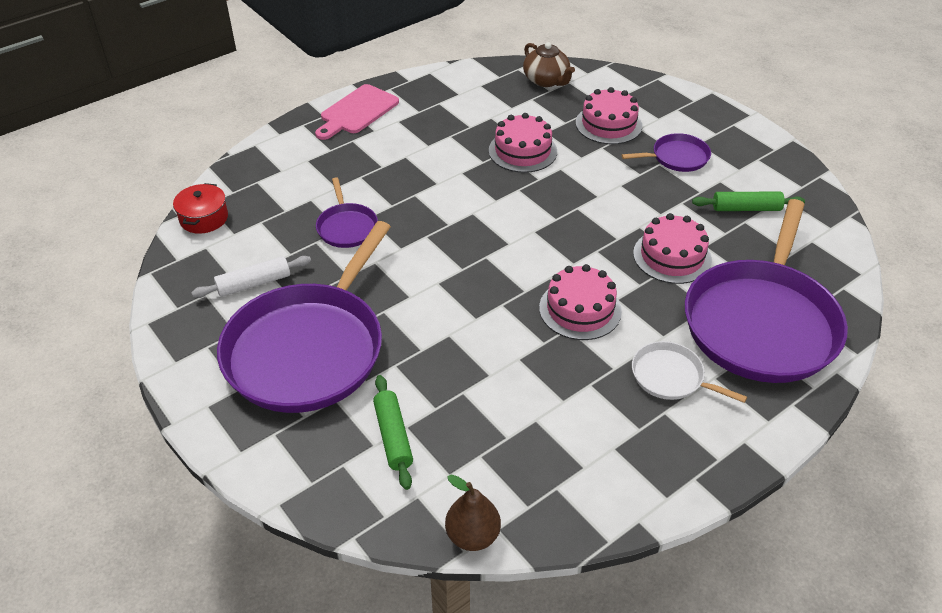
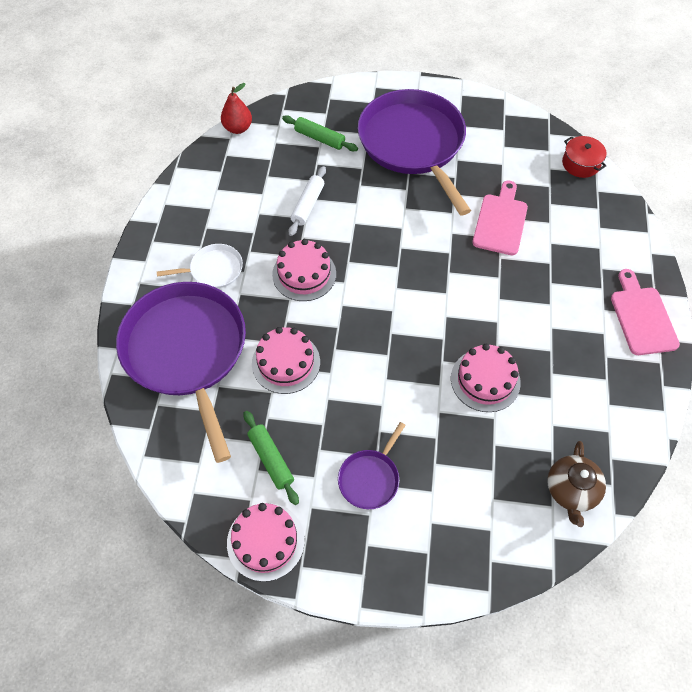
camera: 135 degrees right, 15 degrees up
(254, 283) = (491, 152): white rolling pin -> white rolling pin (308, 205)
(347, 227) = (500, 221): purple pan -> pink cutting board
(472, 535) = (238, 128): brown pear -> red pear
(546, 80) = (571, 490): brown teapot -> brown teapot turned 90 degrees counterclockwise
(608, 124) = (460, 473): pink cake -> pink cake (265, 541)
(746, 208) = (271, 459): green rolling pin -> green rolling pin turned 75 degrees counterclockwise

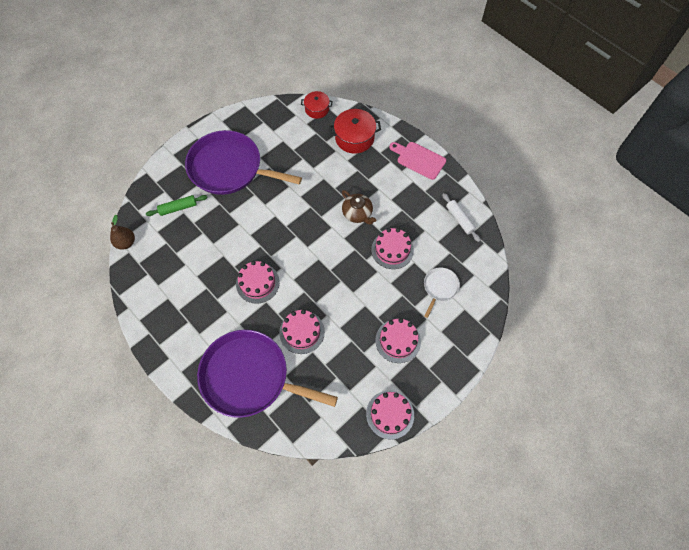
camera: 50 degrees left, 5 degrees up
(213, 270) = (210, 326): white pan -> white pan (439, 287)
(238, 128) = (126, 243): red pear -> brown pear
(271, 459) = (349, 379): green rolling pin -> none
(308, 205) = (216, 248): white rolling pin -> white rolling pin (460, 219)
(370, 478) = (398, 340): purple pan -> pink cake
(500, 221) = (315, 170): pink cutting board -> none
(571, 490) = (473, 261): brown teapot -> brown teapot (357, 214)
(588, 228) = (354, 138): none -> red pot

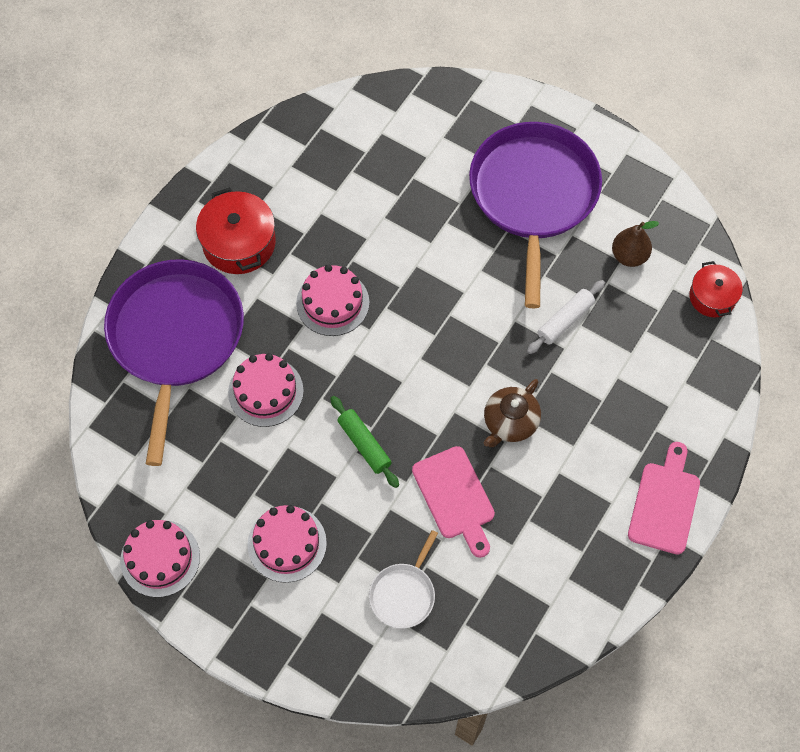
camera: 75 degrees right, 0 degrees up
(126, 243) = (349, 99): brown pear -> brown pear (629, 256)
(178, 208) = (432, 147): green rolling pin -> green rolling pin (364, 444)
(354, 138) = (671, 378): red pot -> red pot (239, 243)
(392, 250) = (455, 497): pink cake -> pink cutting board
(439, 287) = (404, 594): white pan -> white pan turned 105 degrees clockwise
(460, 219) = (555, 604): white rolling pin -> white rolling pin (565, 320)

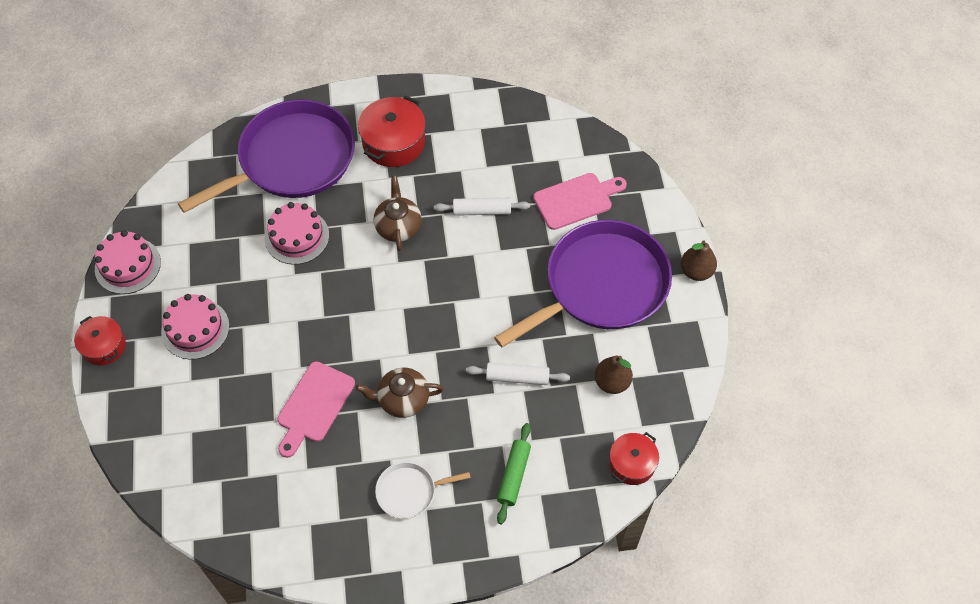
camera: 50 degrees right, 5 degrees down
(233, 637) = (104, 346): none -> red pot
(332, 303) = (398, 226): pink cake -> brown teapot
(364, 444) = (307, 321): green rolling pin -> green rolling pin (514, 476)
(378, 227) = (482, 211): none -> white rolling pin
(404, 594) = (214, 426): white pan -> white pan (409, 492)
(581, 120) = (696, 271): none -> brown pear
(665, 503) = (426, 550): pink cutting board -> pink cutting board (576, 200)

